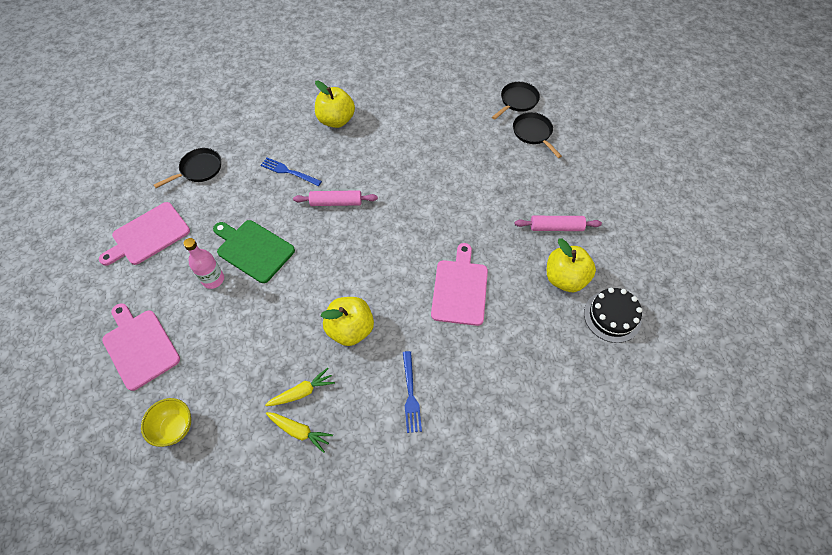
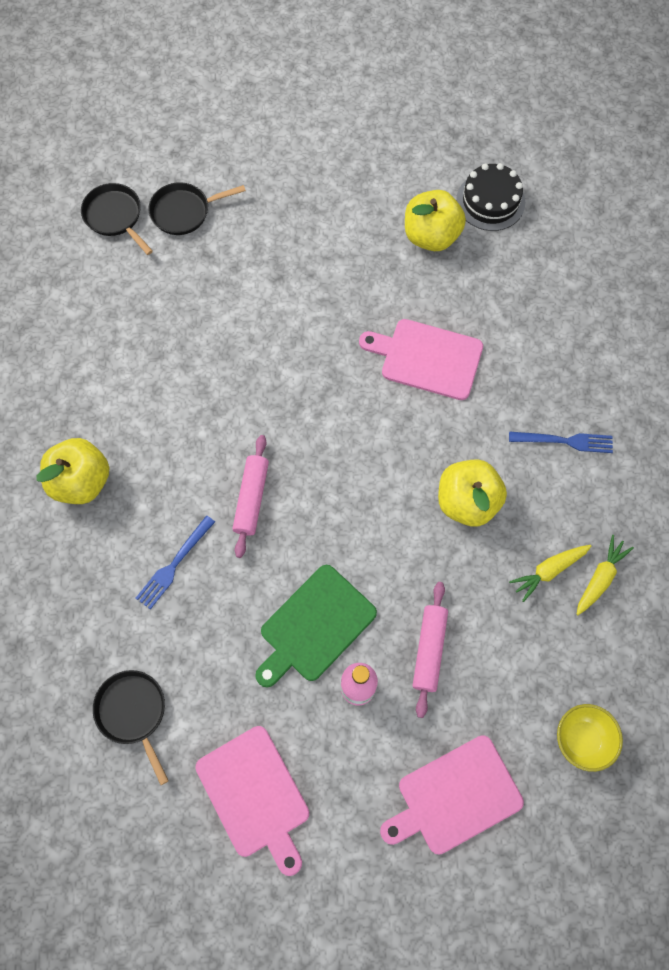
camera: 80 degrees left, 10 degrees up
(302, 392) = (548, 571): yellow carrot -> yellow carrot turned 105 degrees counterclockwise
(556, 227) = (353, 226): pink rolling pin -> pink rolling pin (429, 650)

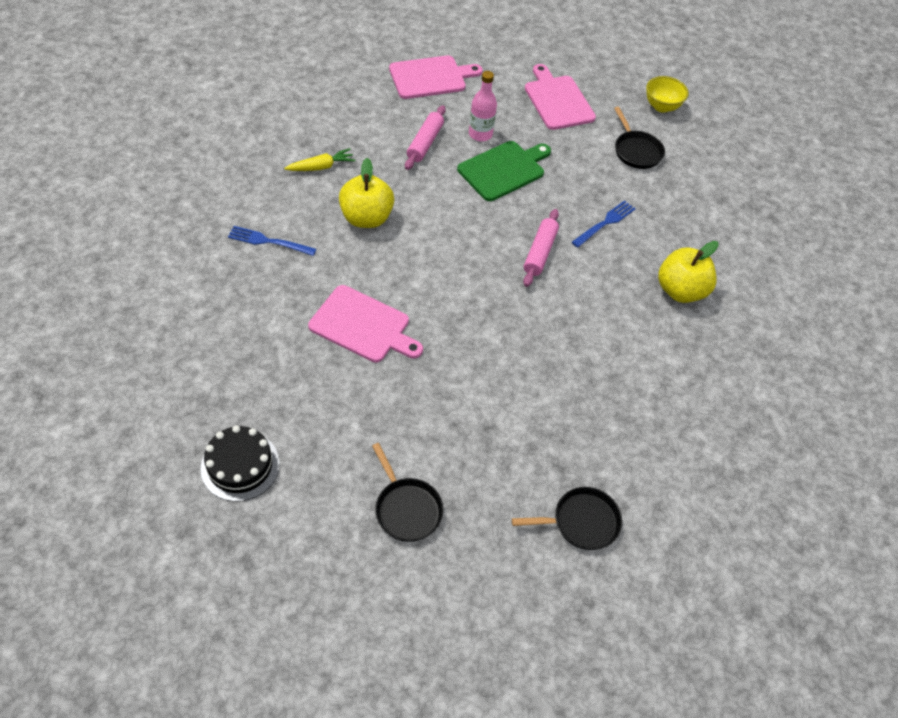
camera: 175 degrees left, 15 degrees down
(115, 217) = (658, 531): black pan -> black pan (406, 509)
(431, 236) = (319, 440): yellow apple -> none
(581, 739) = (339, 85): yellow bowl -> yellow bowl (661, 107)
(600, 578) = (285, 156): yellow carrot -> none

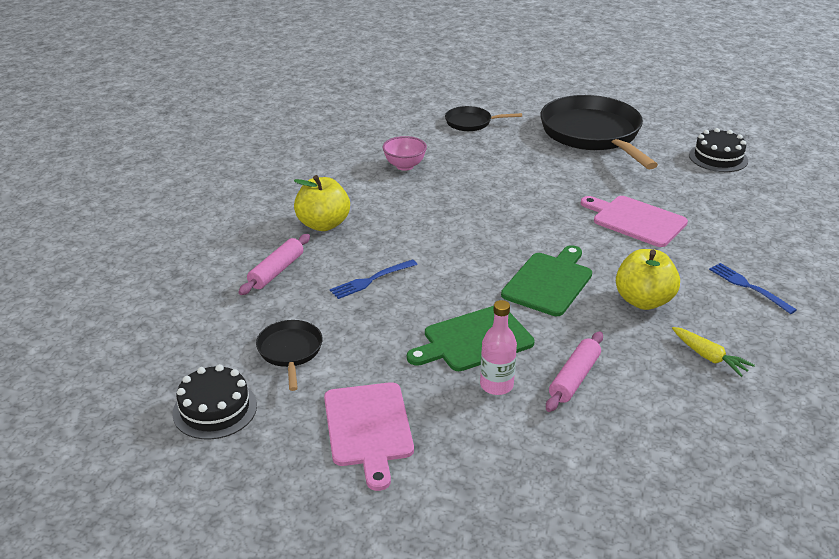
camera: 165 degrees left, 20 degrees down
(268, 241) = (748, 286): blue fork -> blue fork turned 150 degrees counterclockwise
(321, 167) = (709, 357): yellow carrot -> yellow carrot turned 120 degrees counterclockwise
(406, 509) = (593, 134): black pan -> black pan, size x2.14
(430, 77) = (562, 480): pink cutting board -> none
(450, 233) = (549, 282): none -> green cutting board
(540, 252) = (454, 260): pink rolling pin -> pink rolling pin (276, 271)
(636, 402) = (404, 166): none -> pink bowl
(661, 107) = (215, 409): yellow bowl -> black cake

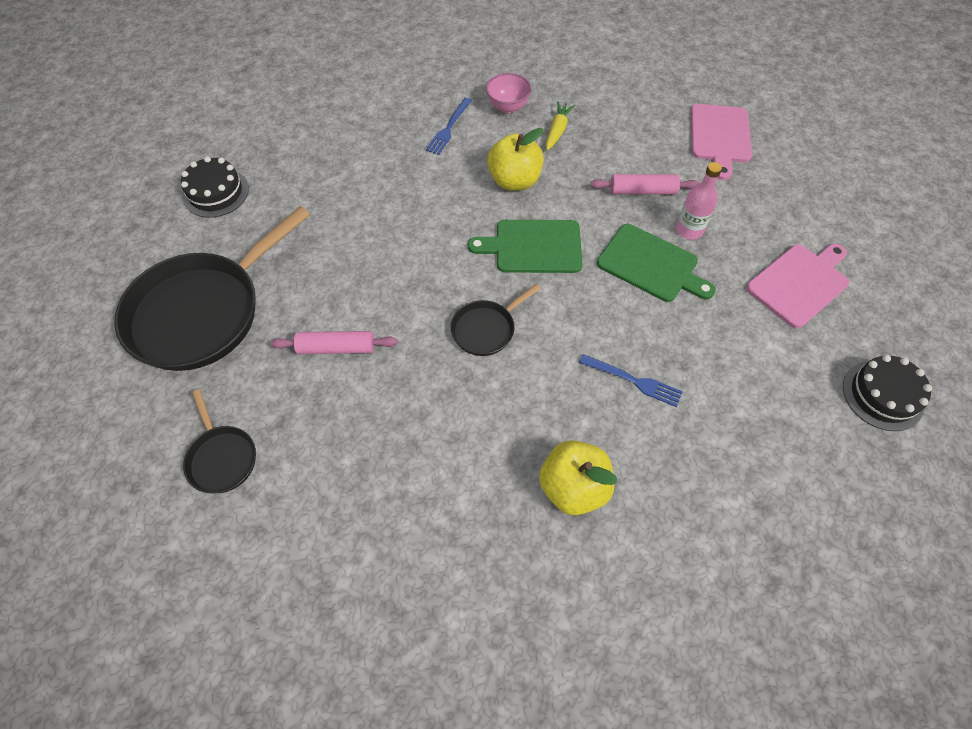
camera: 120 degrees left, 25 degrees up
(276, 271) = (687, 477): pink rolling pin -> pink rolling pin (336, 348)
(290, 351) = (777, 385): black pan -> black pan (486, 329)
(404, 166) = (387, 476): pink bowl -> pink bowl (508, 107)
(636, 220) = (386, 220): pink cutting board -> pink cutting board (720, 136)

